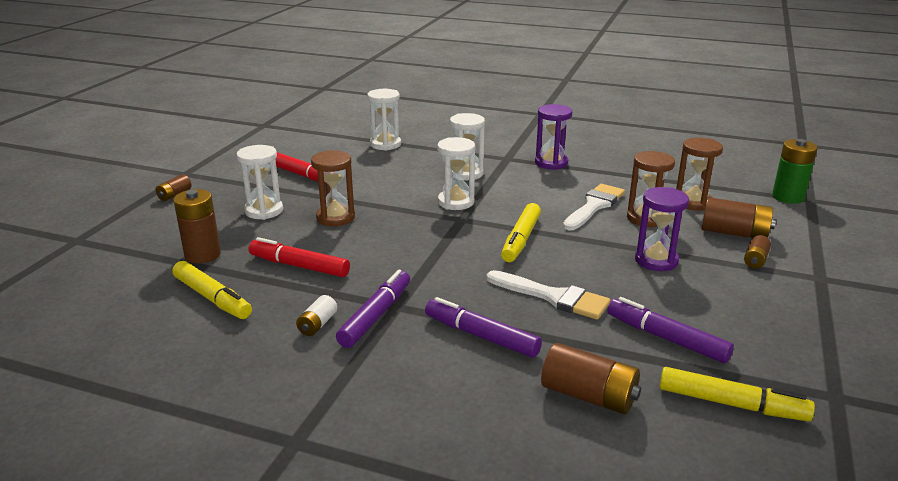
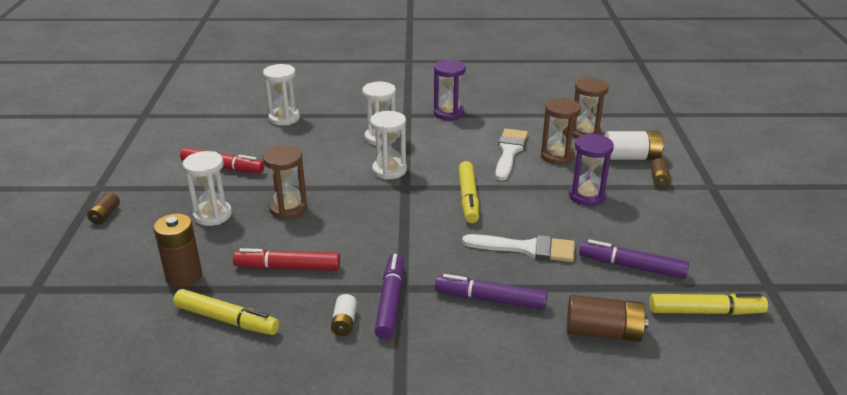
camera: 20 degrees left, 5 degrees up
(734, 233) = (631, 157): brown battery -> white battery
(788, 197) = (653, 115): green battery -> none

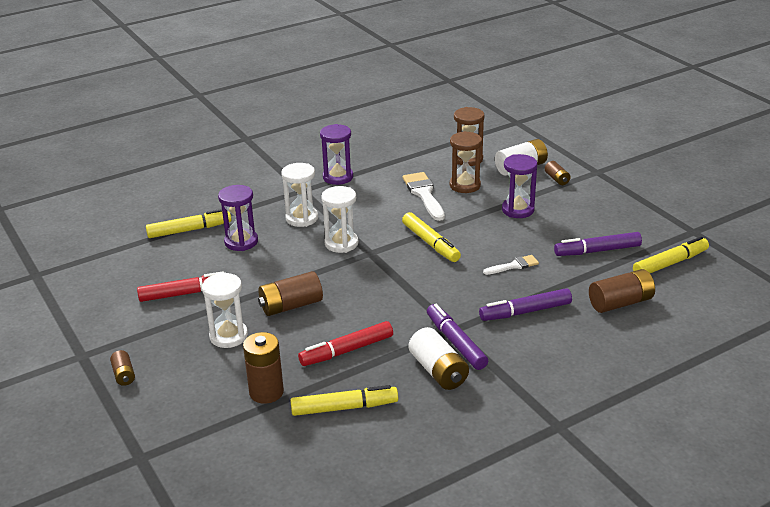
camera: 30 degrees left, 0 degrees up
(284, 118) = (189, 230): white hourglass -> yellow marker
(288, 208) = (291, 306): brown hourglass -> brown battery
(311, 141) = (241, 242): none -> purple hourglass
(344, 322) = (438, 371): white battery -> white battery, size x1.80
(526, 248) = (514, 266): white brush -> white brush, size x0.59

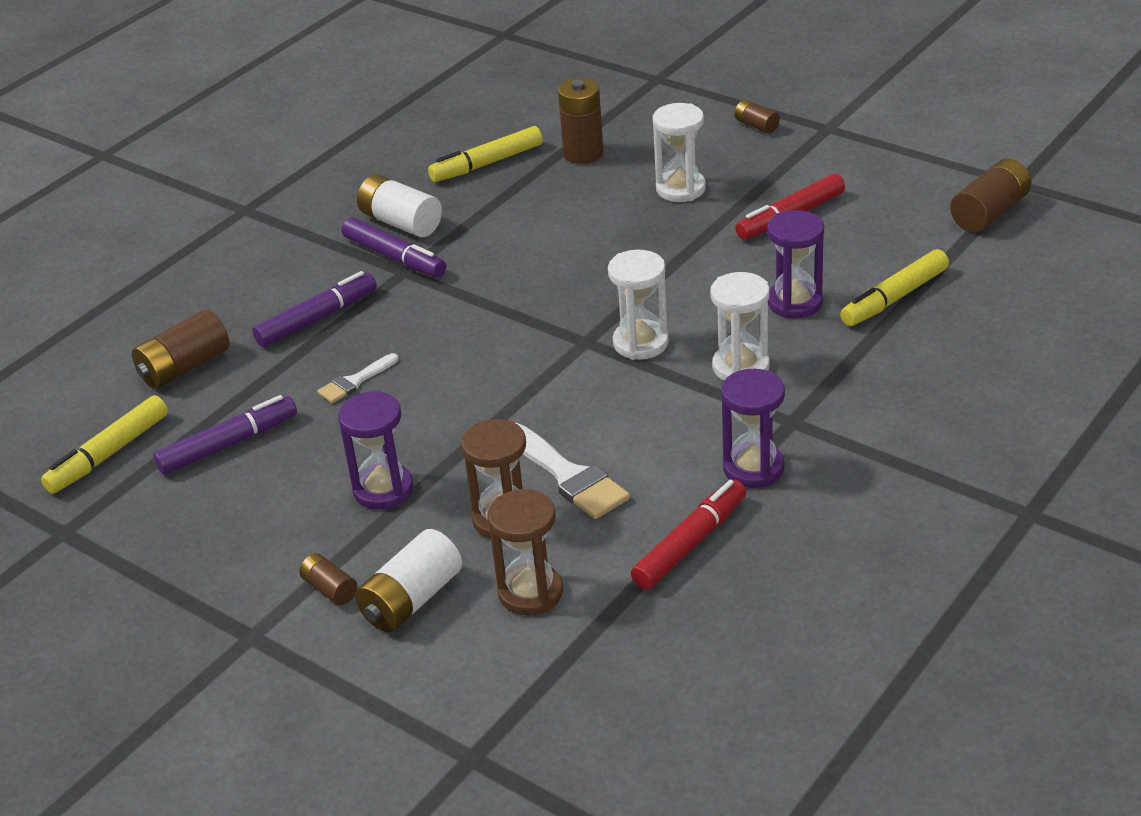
camera: 160 degrees right, 5 degrees up
(291, 306) = (636, 241): brown battery -> brown battery (989, 213)
(347, 351) = (524, 213): red marker -> red marker (690, 543)
(431, 243) = (501, 383): yellow marker -> none

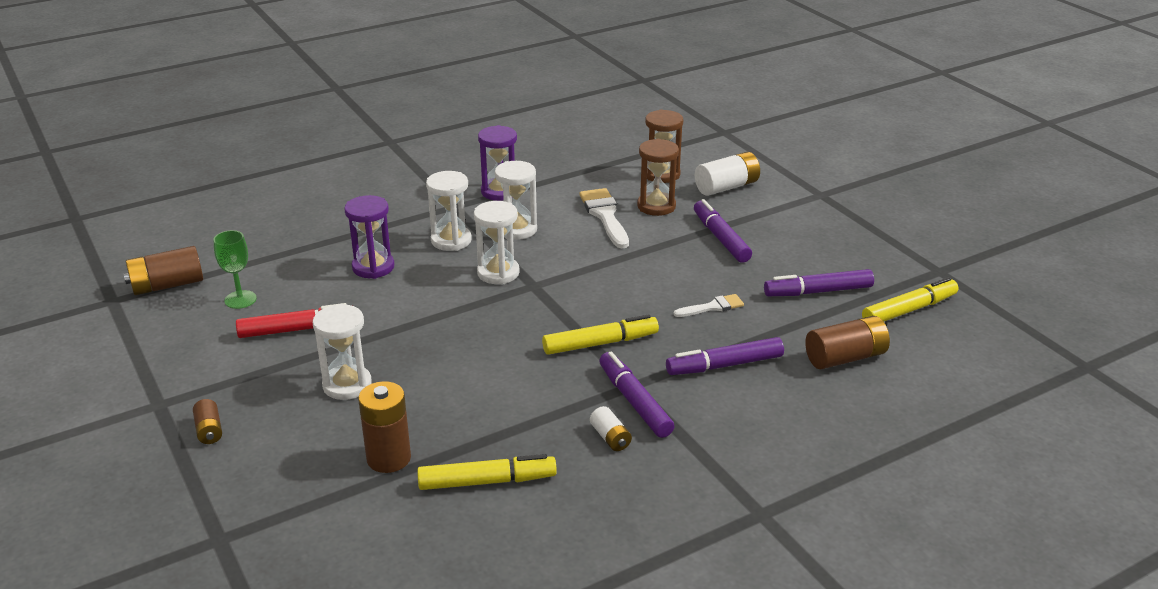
camera: 160 degrees left, 5 degrees down
(330, 589) = (770, 202): brown battery -> none
(383, 490) = (720, 238): purple hourglass -> purple marker
(401, 223) = (610, 437): white battery -> white battery, size x0.56
(671, 411) = (517, 229): none -> white hourglass
(690, 543) = (564, 172): red marker -> none
(890, 224) = (240, 299): none -> green goblet
(894, 298) = (310, 251): yellow marker -> yellow marker (600, 343)

